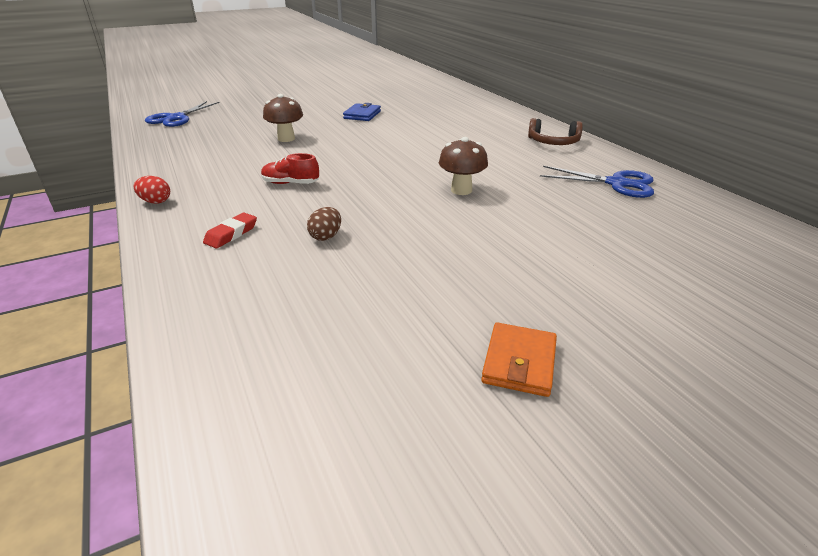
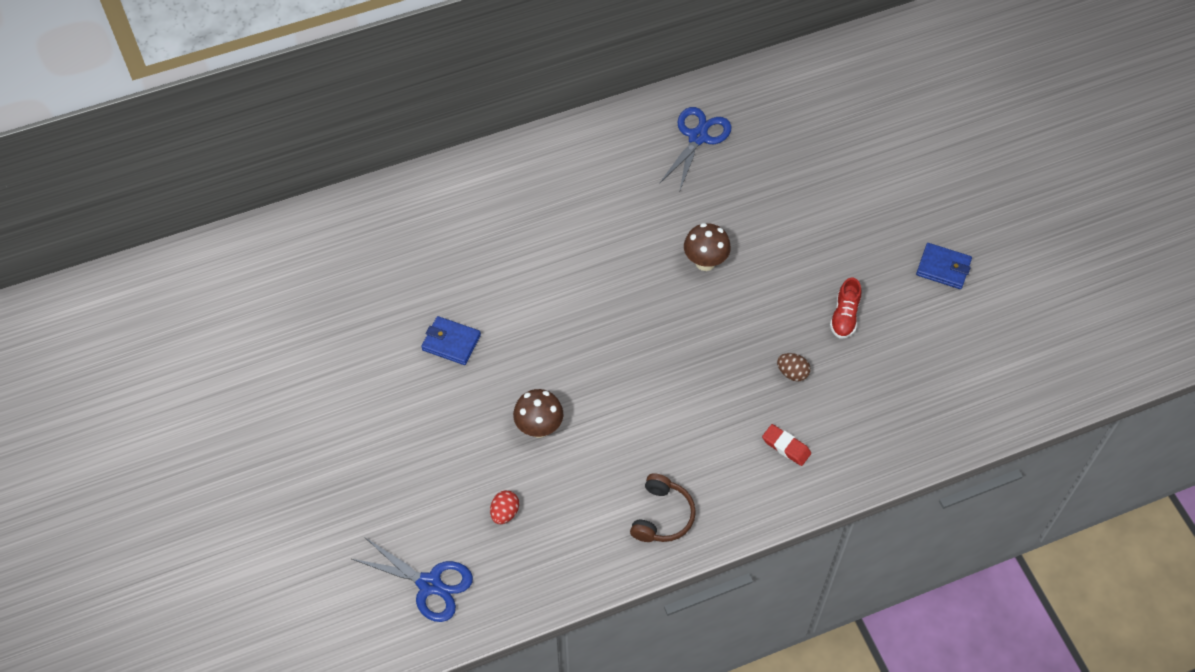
camera: 85 degrees left, 25 degrees up
(155, 201) = (716, 528): red egg -> red egg (504, 513)
(290, 183) = (679, 410): red shoe -> red shoe (844, 316)
(519, 362) = (943, 268): orange wallet -> blue wallet
(553, 142) = (583, 156): brown headphones -> brown headphones (662, 516)

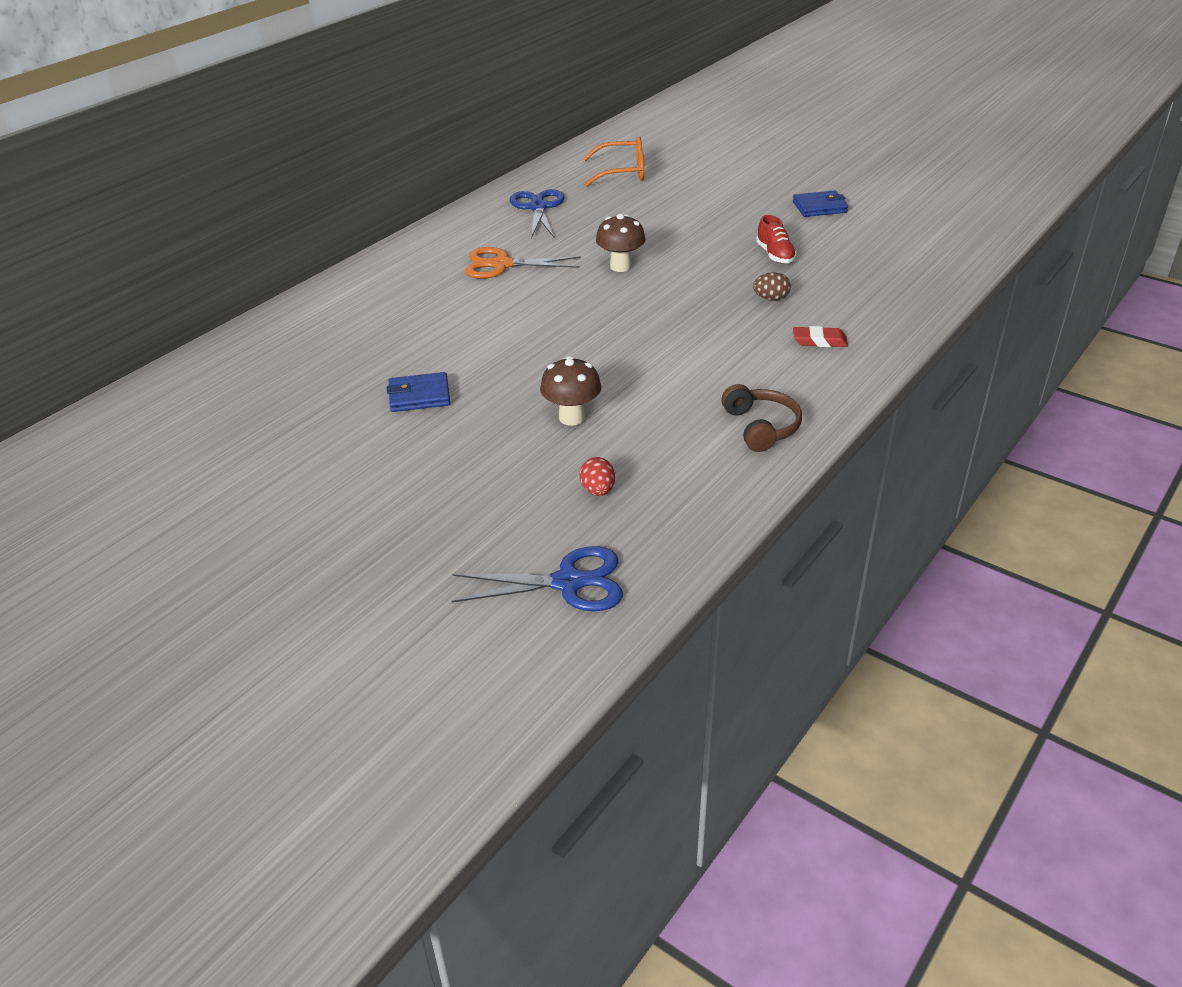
camera: 30 degrees left, 20 degrees down
(613, 208) = (502, 265): none -> orange scissors
(810, 118) = (622, 172): none -> orange glasses

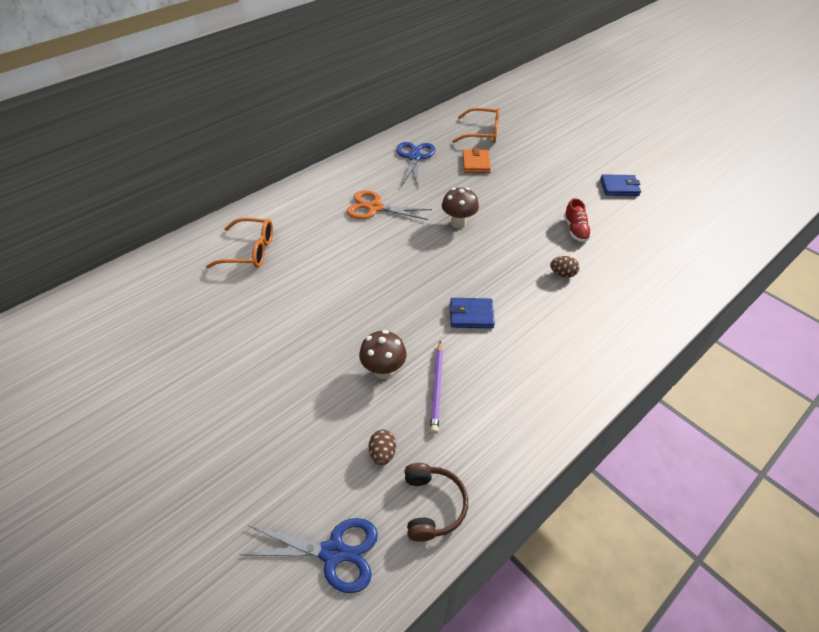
camera: 10 degrees right, 10 degrees up
(345, 328) = (250, 251): none -> orange glasses
(419, 396) = (281, 327): blue wallet -> blue wallet (471, 315)
(598, 490) = (382, 453): red egg -> brown egg
(624, 204) = (476, 163): none -> orange wallet
(646, 424) = (437, 388): none -> purple pencil
(761, 427) = (525, 409): brown headphones -> brown headphones (432, 505)
(819, 341) = (590, 325): red eraser -> none

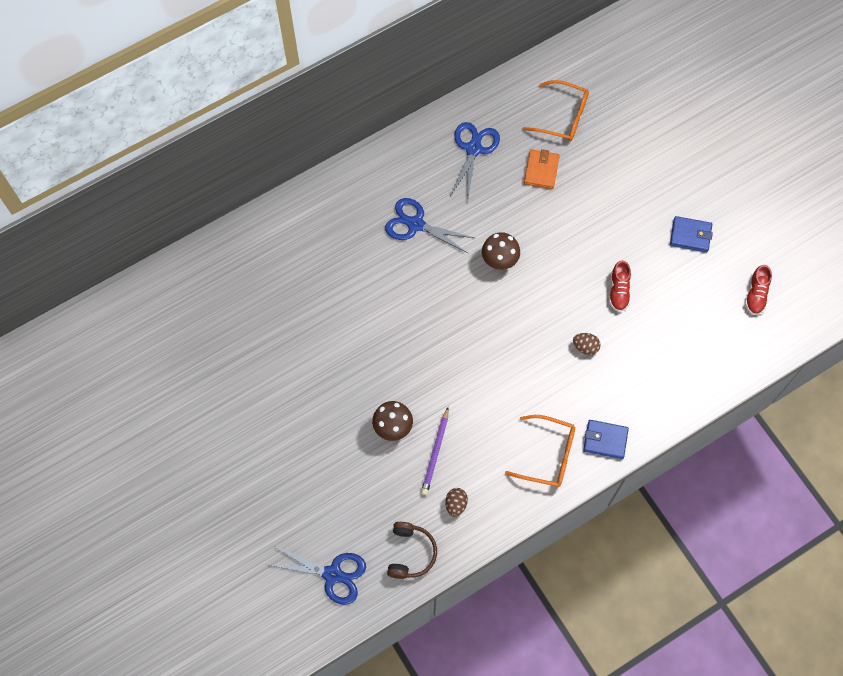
camera: 10 degrees right, 20 degrees up
(250, 251) = (282, 266): orange glasses -> orange glasses (548, 455)
(375, 208) = (415, 224): orange scissors -> blue scissors
(382, 453) = (380, 504): brown egg -> brown egg (456, 504)
(471, 315) = (483, 381): blue wallet -> blue wallet (605, 440)
(697, 218) = (756, 295): none -> red shoe

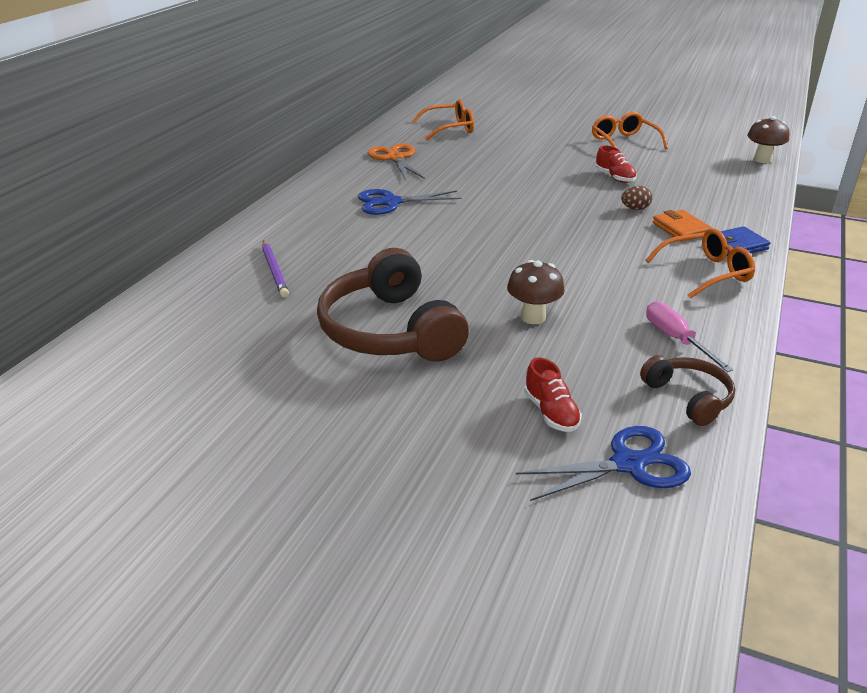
camera: 35 degrees left, 35 degrees down
(301, 386) = (390, 331): none -> brown headphones
(435, 453) = (601, 315): purple pencil -> purple pencil (274, 271)
(456, 504) = (676, 339): brown egg -> pink screwdriver
(473, 149) = (395, 158): blue scissors -> orange scissors
(499, 261) = (494, 195): brown mushroom -> brown mushroom (762, 160)
(541, 170) = (466, 151): orange wallet -> orange wallet (681, 229)
(690, 235) = (624, 142): blue wallet -> orange glasses
(756, 295) = (713, 148): red shoe -> red shoe (551, 412)

